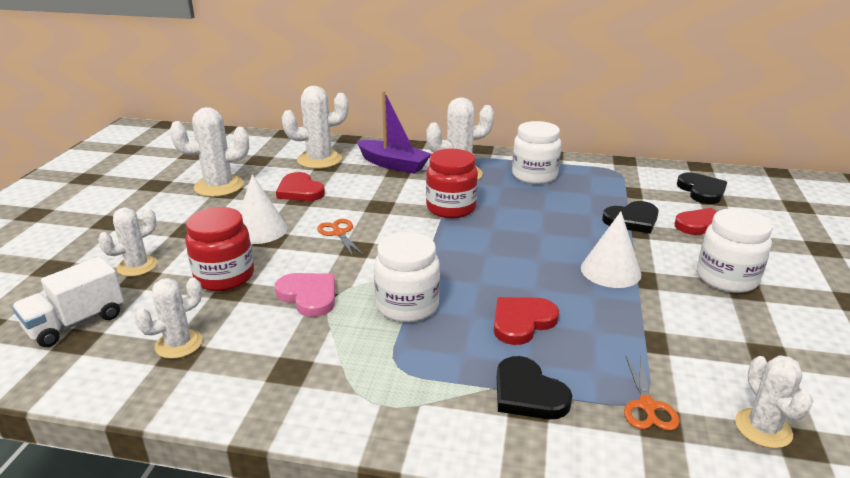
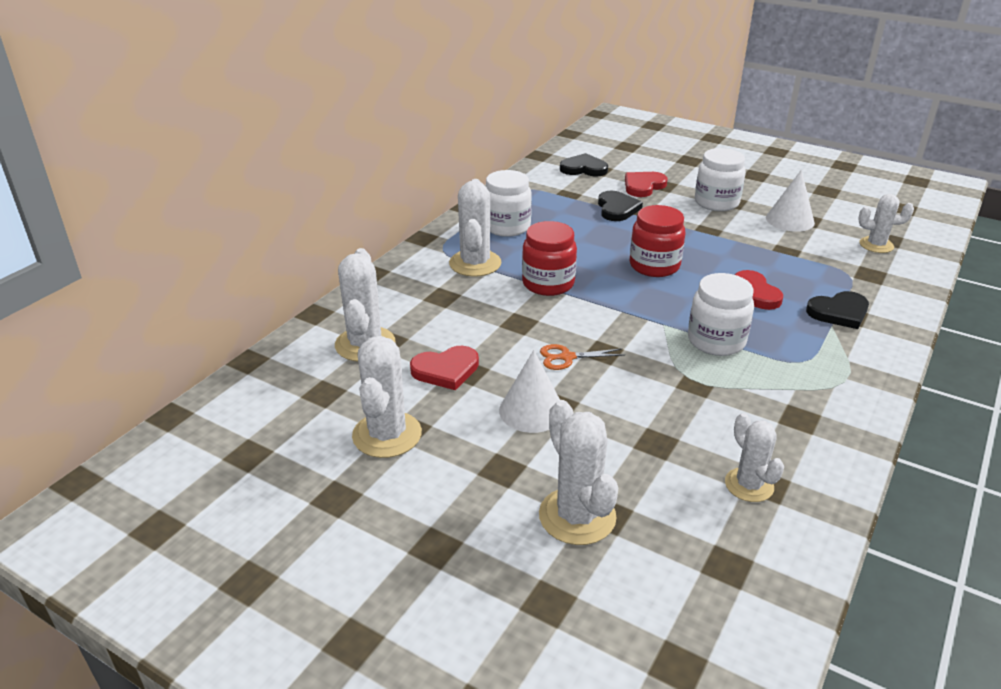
camera: 70 degrees left, 5 degrees up
(76, 323) = (691, 568): white truck -> none
(137, 266) = (577, 516): white cactus -> white cactus, size x1.54
(224, 276) = (628, 445): red jar -> red jar (654, 266)
(309, 296) = (684, 393): pink heart -> none
(393, 164) = (420, 296): purple boat -> none
(610, 271) = (692, 240): white cone -> white cone (790, 220)
(647, 406) = (855, 274): orange scissors -> none

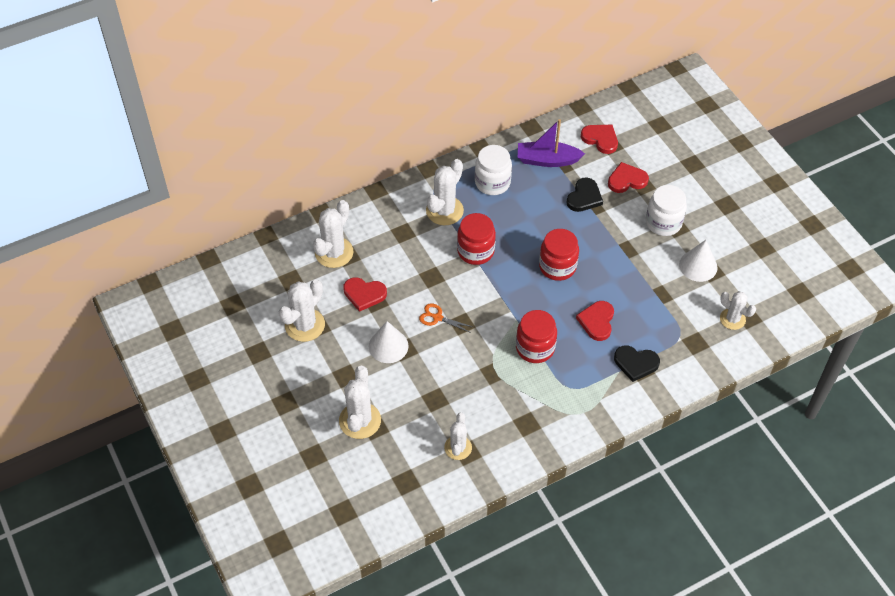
camera: 30 degrees right, 20 degrees up
(547, 195) = (547, 160): none -> purple boat
(583, 169) = (600, 139): black heart -> red heart
(716, 341) = (535, 348): white jar -> red jar

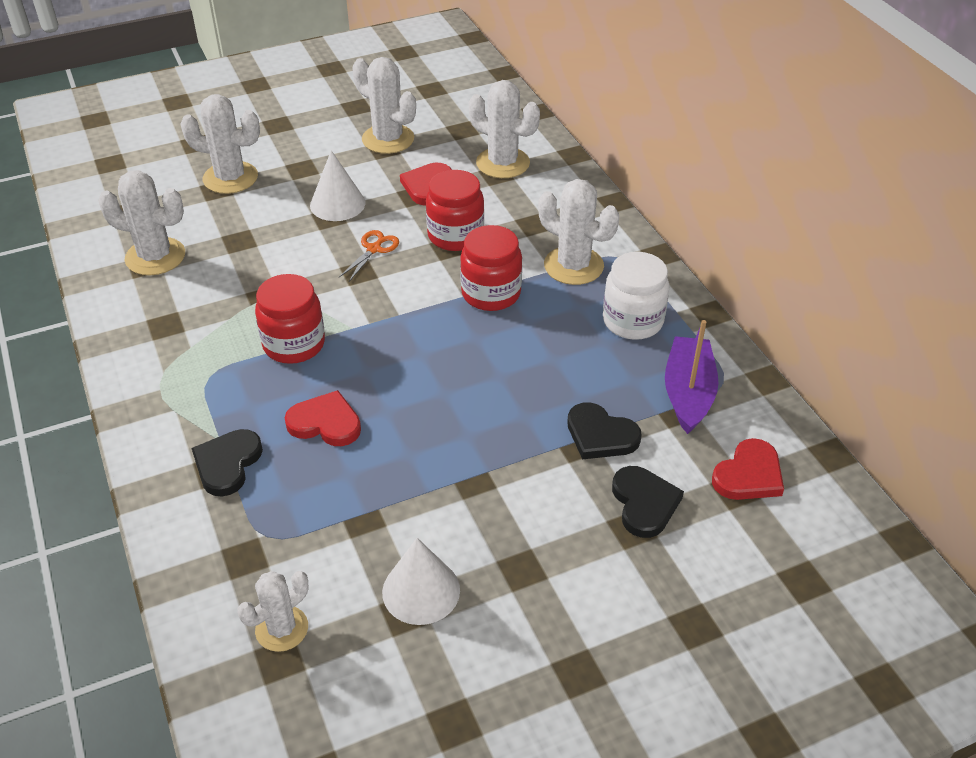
camera: 95 degrees right, 10 degrees down
(458, 448) = (155, 257): white cactus -> white cactus, size x1.54
(557, 266) = (447, 384): red jar -> red jar (455, 235)
(626, 180) = (644, 503): red heart -> black heart
(663, 223) = (534, 548): white jar -> none

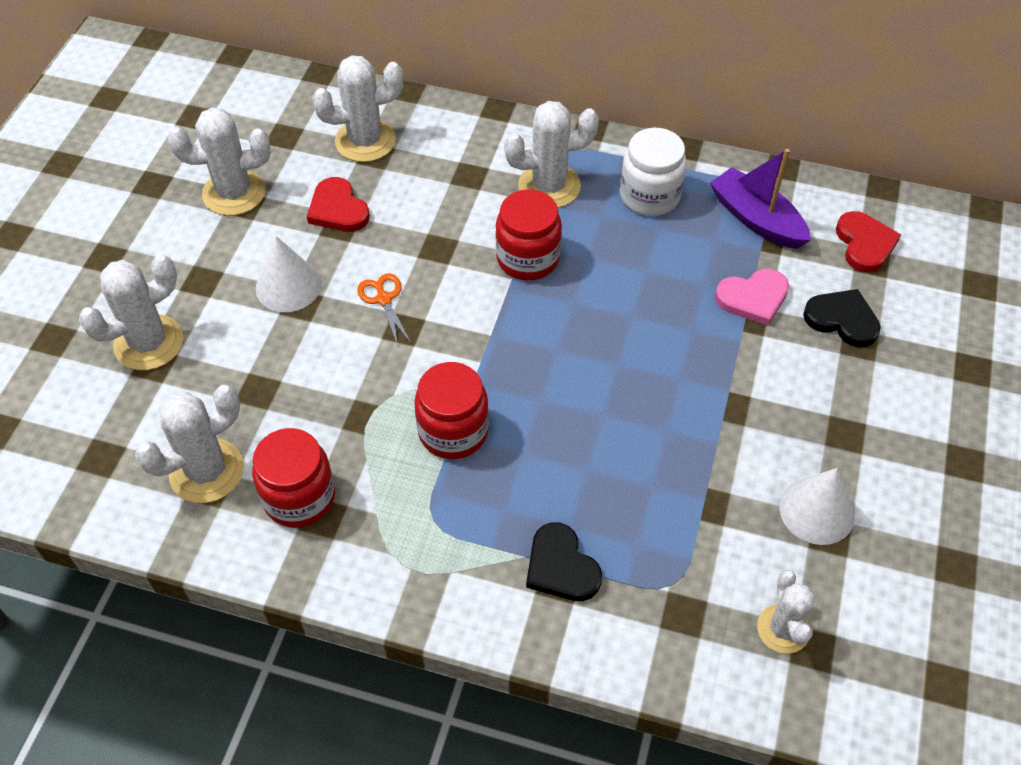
camera: 50 degrees left, 10 degrees up
(325, 423) = (576, 466): red heart -> none
(455, 235) = (428, 233): red jar -> red jar (299, 497)
(600, 435) = (753, 298): black heart -> pink heart

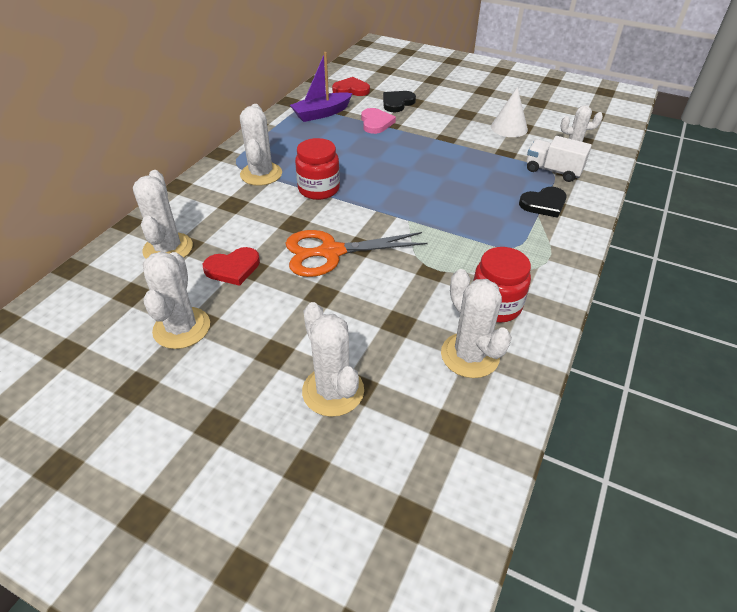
camera: 80 degrees left, 10 degrees down
(288, 286) = (300, 300): white cone -> none
(383, 299) = (331, 252): orange scissors -> orange scissors, size x2.11
(453, 431) = (449, 232): red jar -> none
(649, 196) = (288, 141): white jar -> none
(675, 586) = (553, 171): none -> white truck

